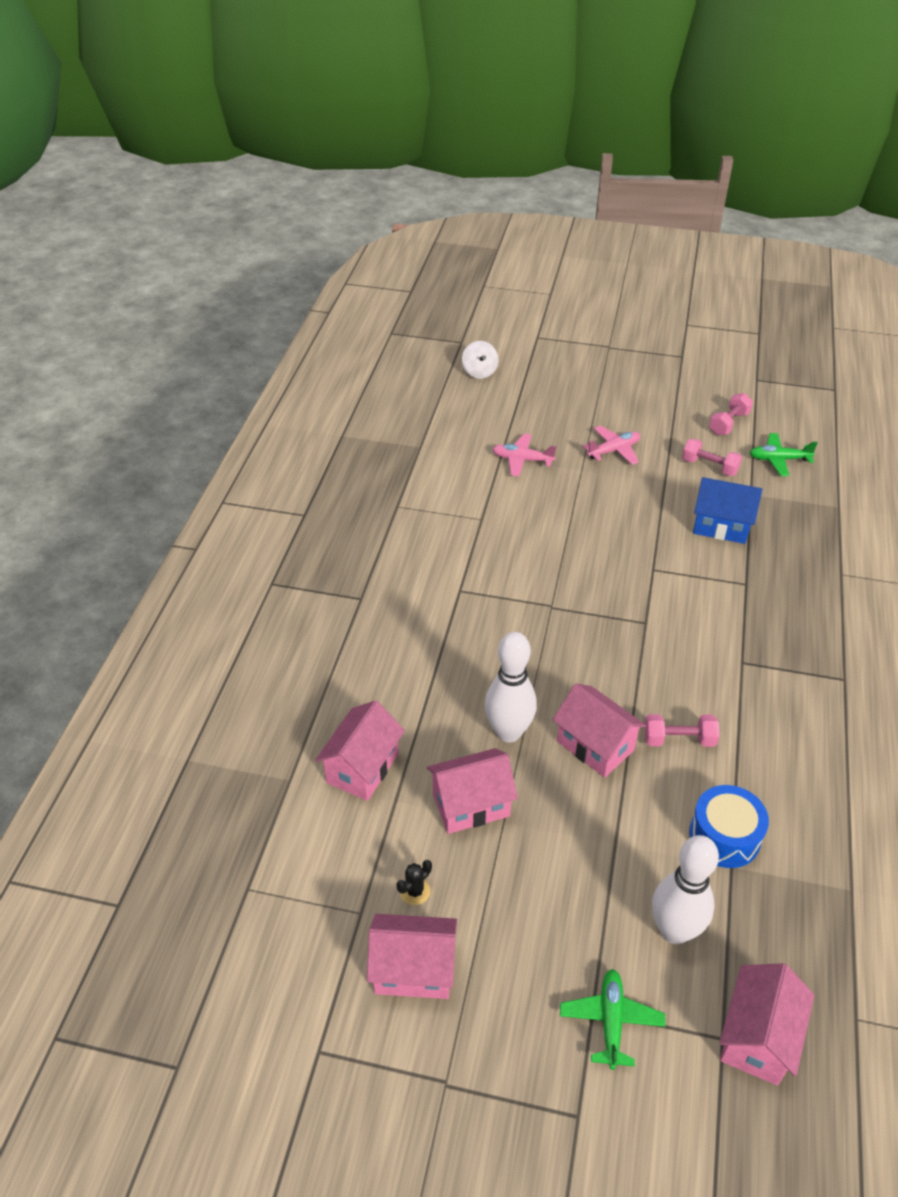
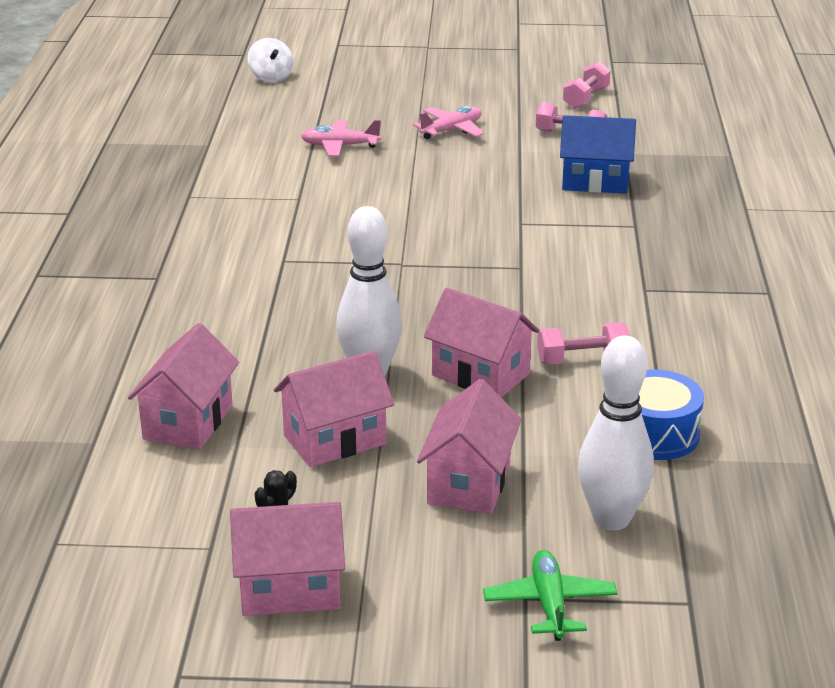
camera: 10 degrees left, 15 degrees down
(757, 1037) = (731, 597): pink house -> pink house (469, 483)
(778, 459) = (651, 123): green plane -> none

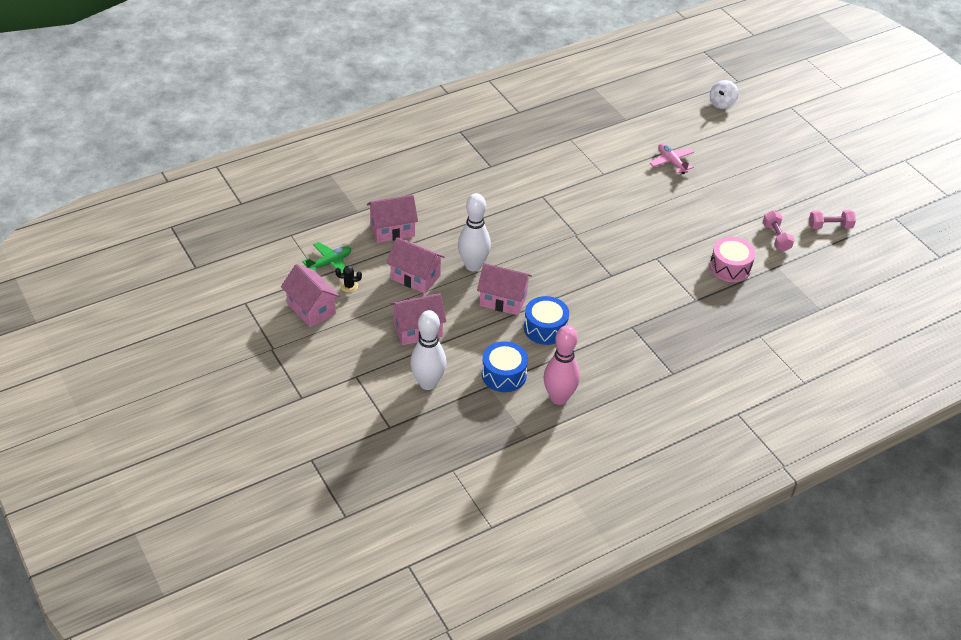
camera: 55 degrees right, 15 degrees up
(451, 130) = (732, 192): pink plane -> none
(480, 374) = (503, 300): pink house -> pink house turned 75 degrees counterclockwise
(549, 604) = (357, 385): green plane -> green plane (329, 263)
(582, 360) = (545, 328): pink dumbbell -> blue drum
(595, 181) = (730, 267): blue house -> pink drum
(748, 402) = (559, 398): none -> pink bowling pin

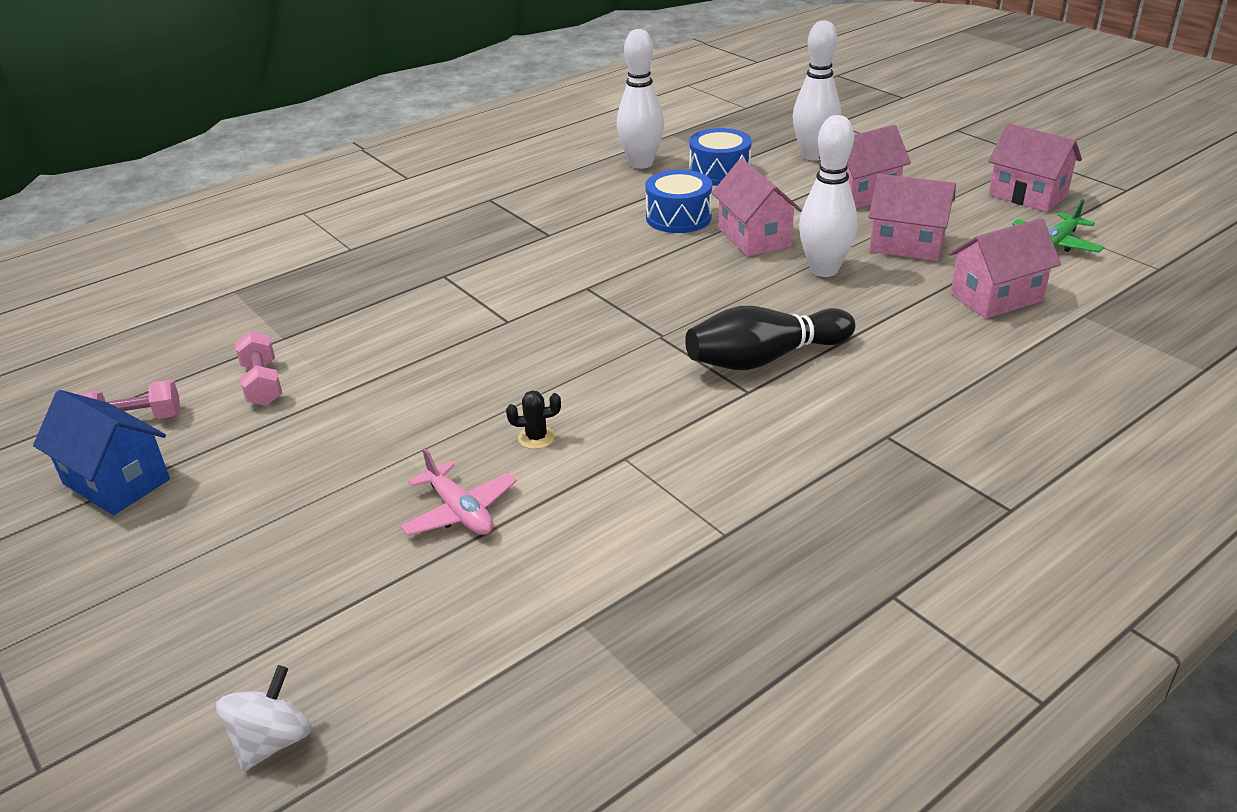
camera: 175 degrees right, 10 degrees down
(349, 286) = (998, 223): black cactus -> black cactus (536, 438)
(503, 300) = (754, 237): pink house -> pink house turned 60 degrees clockwise
(528, 212) = (765, 359): none -> black bowling pin
(559, 398) = (641, 163): pink bowling pin -> white bowling pin
(730, 267) = (372, 325): pink drum -> none
(820, 196) = (116, 482): none -> blue house

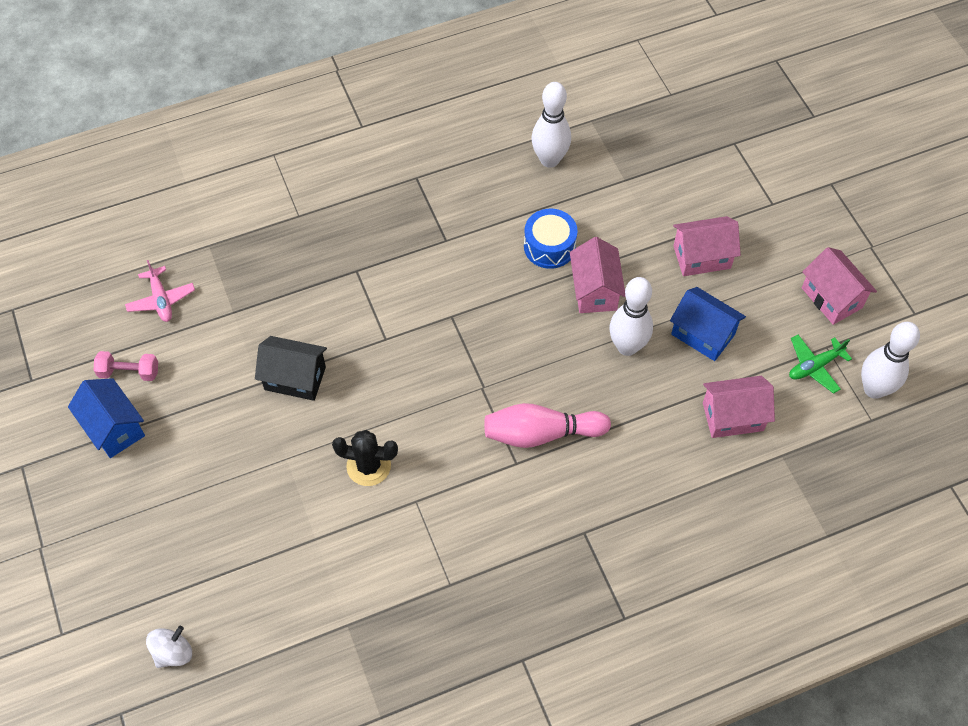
camera: 15 degrees right, 25 degrees up
(262, 384) = (212, 359): pink dumbbell -> none
(393, 378) = (295, 378): none -> black house
(460, 511) = (305, 517): pink plane -> pink plane (161, 299)
(536, 438) = (368, 466): black cactus -> black cactus, size x1.85
(719, 172) = (606, 191): blue drum -> none
(765, 359) = (541, 433): black bowling pin -> pink bowling pin
(813, 155) = (692, 189): white bowling pin -> white bowling pin (874, 389)
(907, 245) = (703, 334): pink house -> blue house

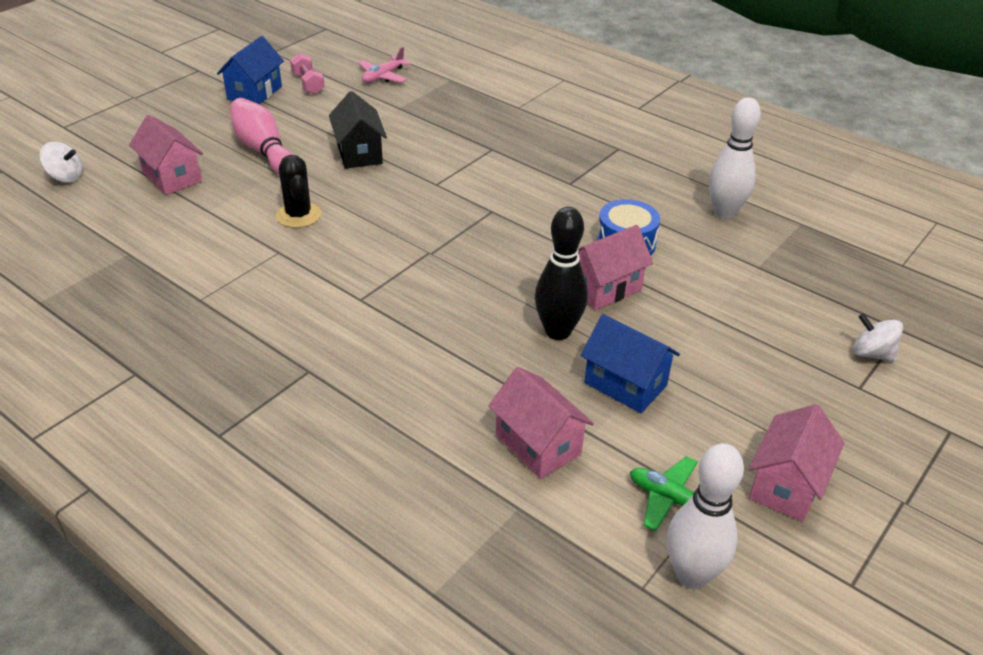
camera: 60 degrees right, 20 degrees down
(541, 433) = (406, 305): pink bowling pin -> pink bowling pin (264, 151)
(627, 346) = (558, 331): white bowling pin -> black bowling pin
(702, 257) = (724, 352): pink house -> pink house (172, 177)
(703, 334) = (625, 384): blue house -> blue house turned 60 degrees counterclockwise
(746, 175) = (871, 354): none -> white spinning top

